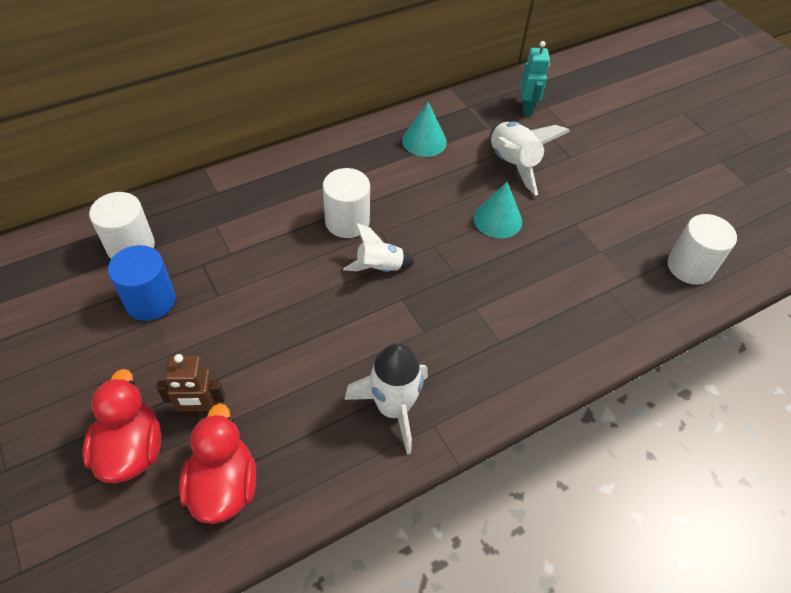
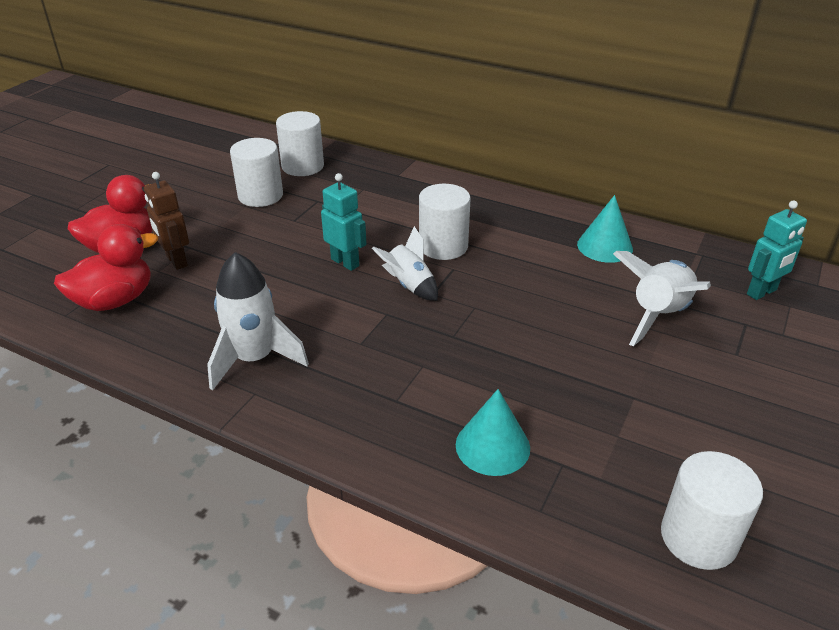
camera: 60 degrees right, 15 degrees down
(150, 300) = (260, 196): blue cylinder -> white cylinder
(315, 291) = (345, 262): none -> turquoise robot
(497, 219) = (562, 335): turquoise cone -> turquoise cone (492, 446)

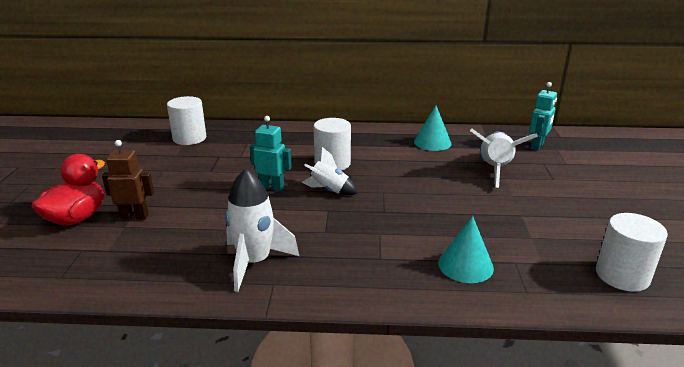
camera: 25 degrees left, 10 degrees down
(115, 300) = (101, 255): red duck -> none
(176, 261) = (134, 216): brown robot -> brown robot turned 150 degrees clockwise
(260, 196) = (171, 162): white cylinder -> none

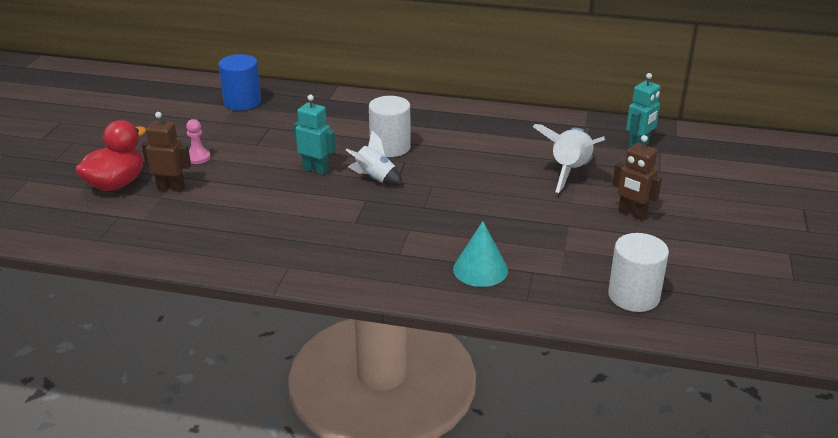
camera: 10 degrees right, 5 degrees up
(157, 187) = (198, 157): none -> pink pawn
(189, 138) = (242, 102): white cylinder -> blue cylinder
(254, 262) = (276, 245): white rocket -> none
(432, 142) = (516, 130): turquoise cone -> none
(569, 200) = (632, 214): none -> brown robot

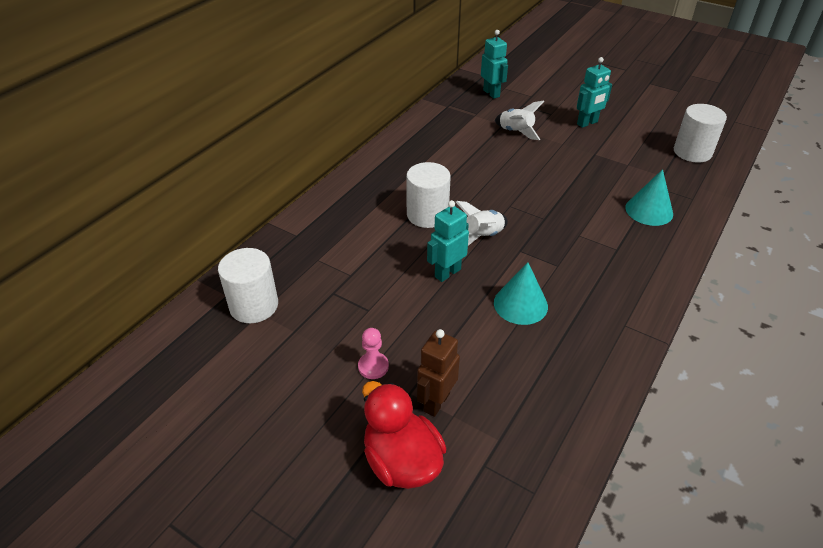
camera: 70 degrees left, 10 degrees up
(242, 102) = (254, 305): blue cylinder -> white cylinder
(292, 209) = (520, 304): none -> turquoise cone
(569, 171) = (516, 132): white rocket -> white rocket, size x0.64
(632, 214) = (587, 123): brown robot -> turquoise robot

